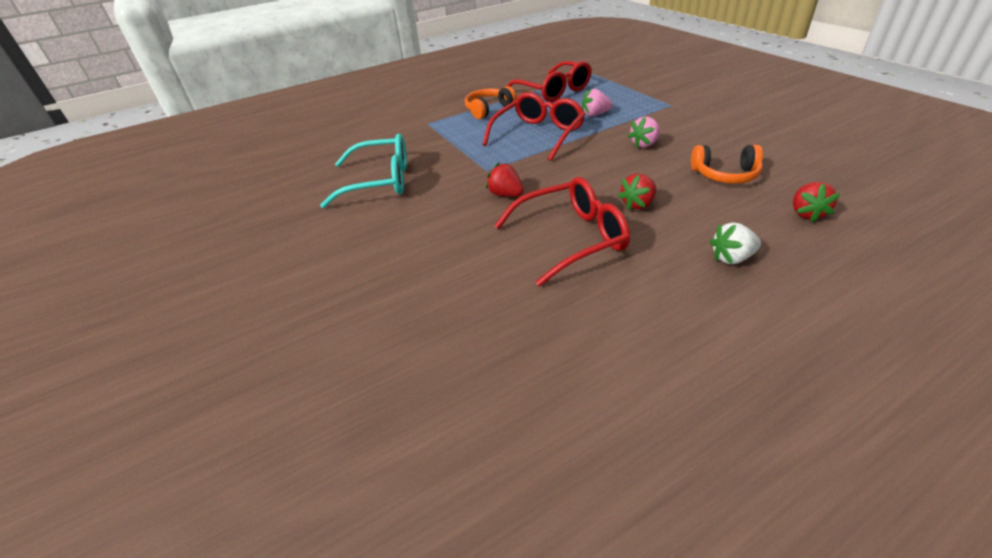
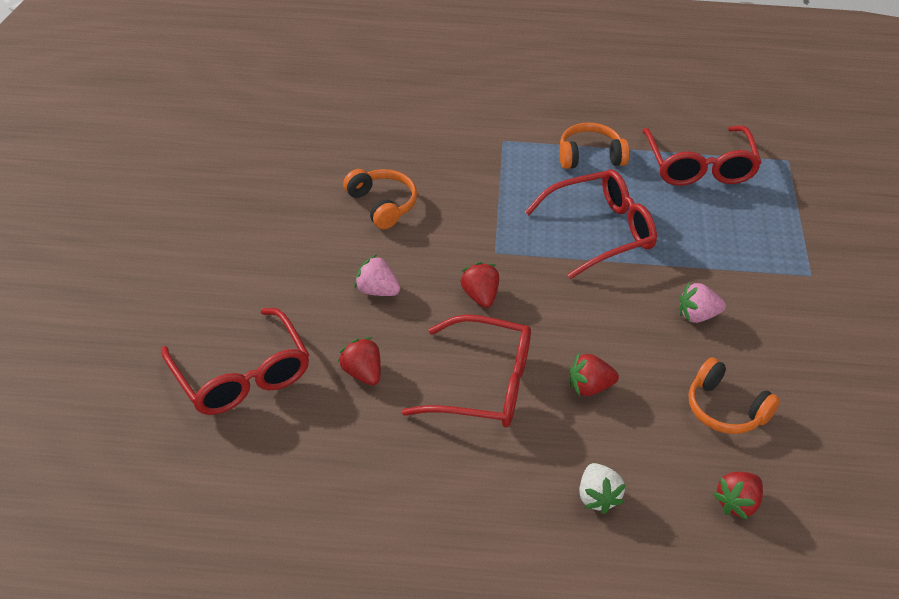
camera: 30 degrees right, 5 degrees up
(371, 336) = (241, 376): none -> red glasses
(380, 181) = (382, 205): turquoise glasses -> orange headphones
(474, 278) = (362, 373): none -> red strawberry
(595, 114) = (700, 237): pink strawberry -> pink strawberry (377, 291)
(731, 258) = (597, 497): white strawberry -> white strawberry turned 120 degrees counterclockwise

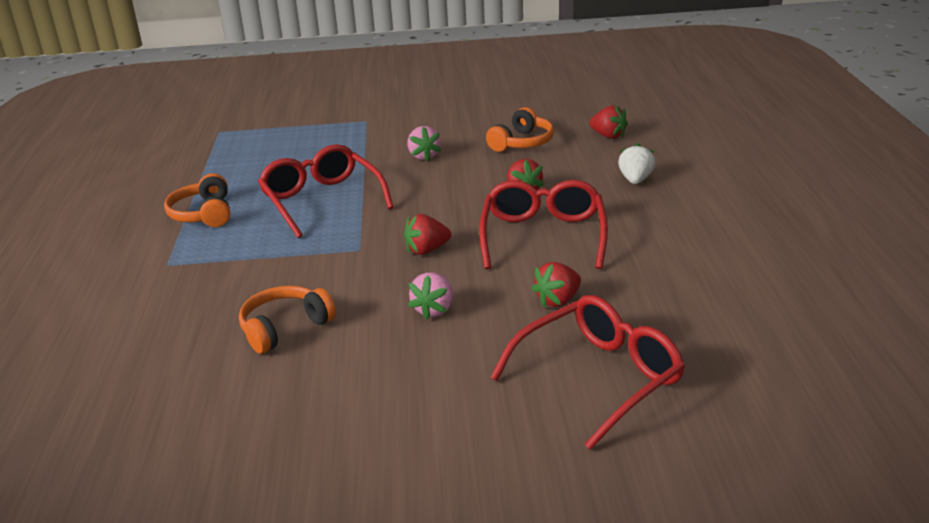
camera: 95 degrees left, 15 degrees down
(597, 497) = (635, 180): white strawberry -> white strawberry turned 60 degrees counterclockwise
(699, 166) = (225, 164): red glasses -> none

